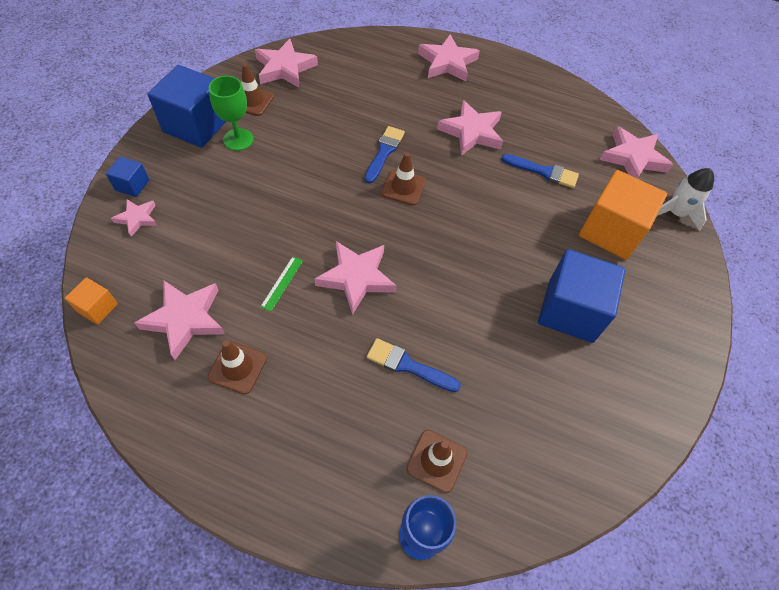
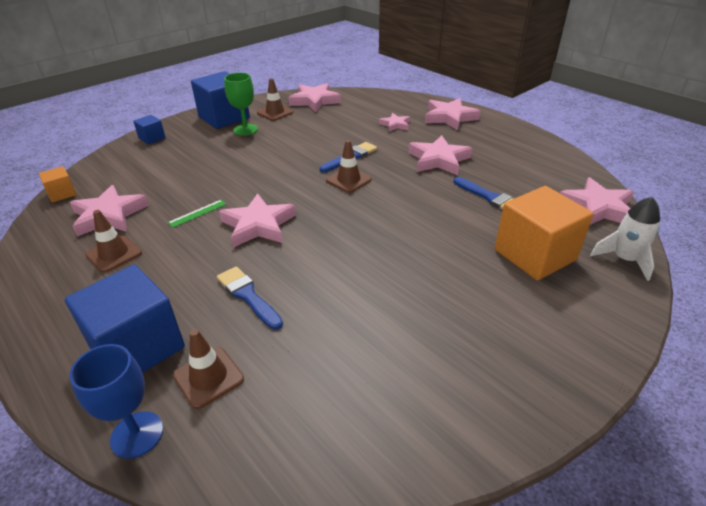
camera: 30 degrees right, 20 degrees down
(137, 218) = (137, 155): pink star -> pink star (395, 125)
(570, 310) = (443, 303): blue cube -> blue cube (137, 347)

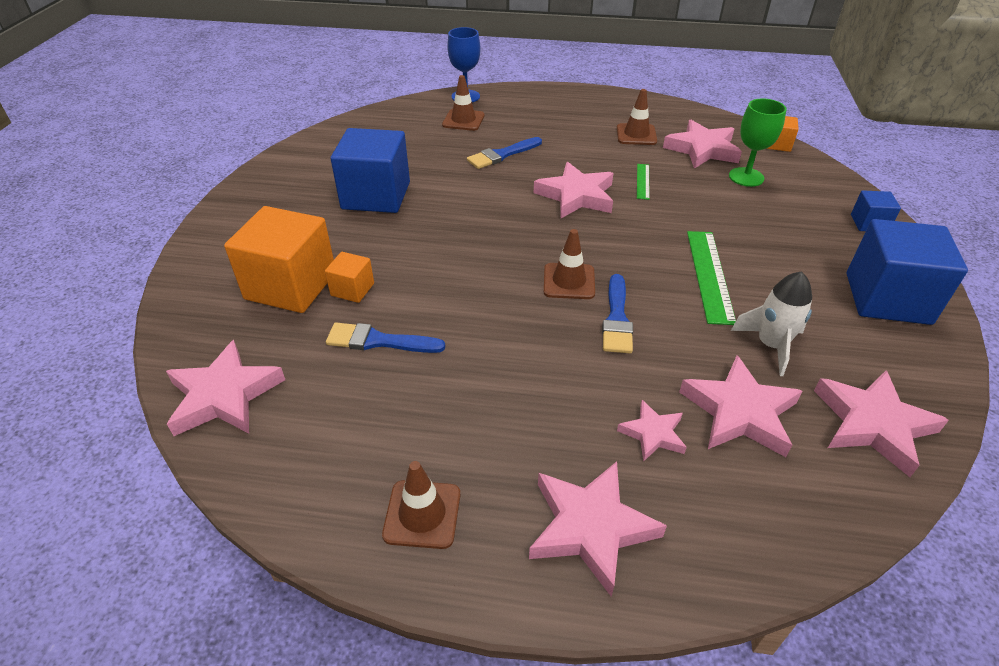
camera: 140 degrees right, 5 degrees up
(137, 347) = (523, 113): blue cube -> blue cube (376, 195)
(245, 130) = (816, 293): green goblet -> green goblet (746, 177)
(248, 296) = (502, 155): blue brush -> blue brush turned 135 degrees clockwise
(274, 153) = (709, 275): none -> green ruler
(275, 113) = (858, 350): brown traffic cone -> brown traffic cone (422, 514)
(438, 160) = (499, 379): pink star -> pink star (739, 412)
(488, 232) = (352, 289): none -> orange cube
(624, 259) = (188, 325): white rocket -> white rocket (771, 345)

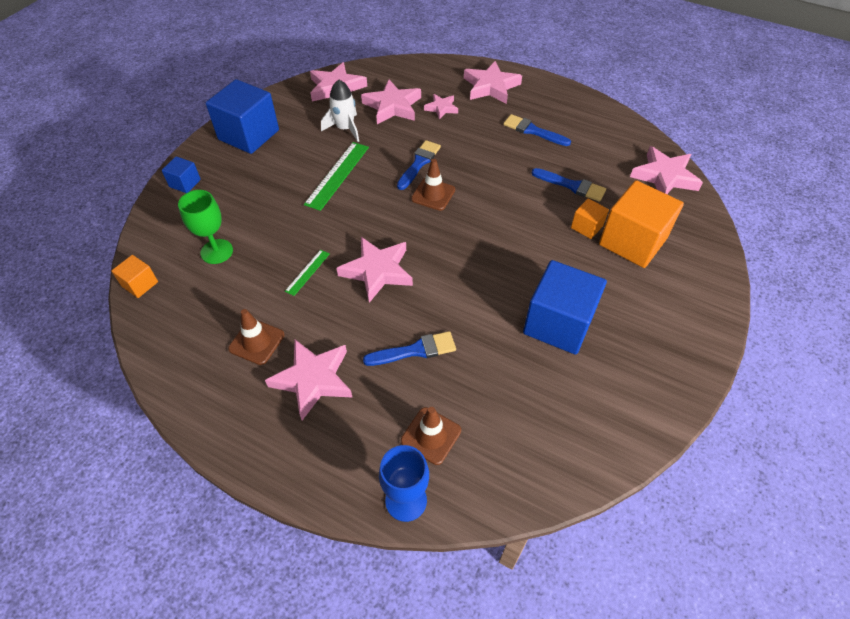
camera: 160 degrees left, 10 degrees up
(422, 514) = (561, 106): brown traffic cone -> none
(464, 429) = (533, 131): none -> blue brush
(702, 149) = (215, 298): pink star -> pink star (313, 380)

